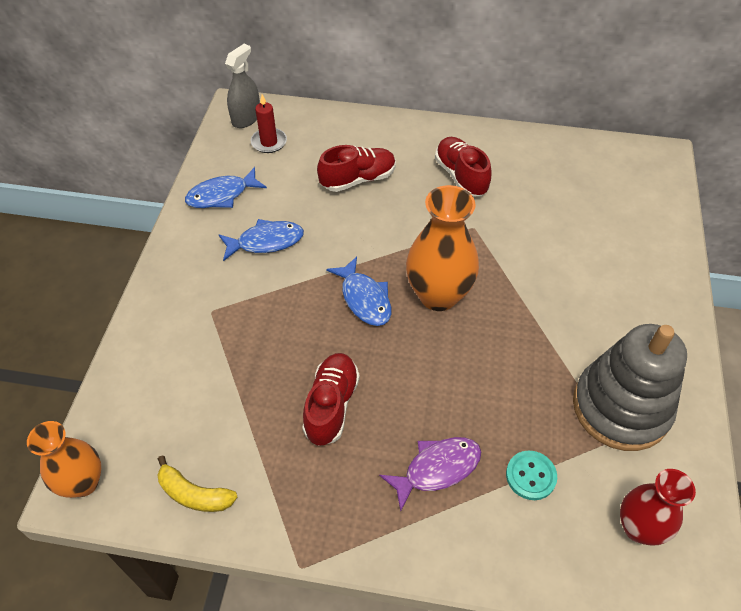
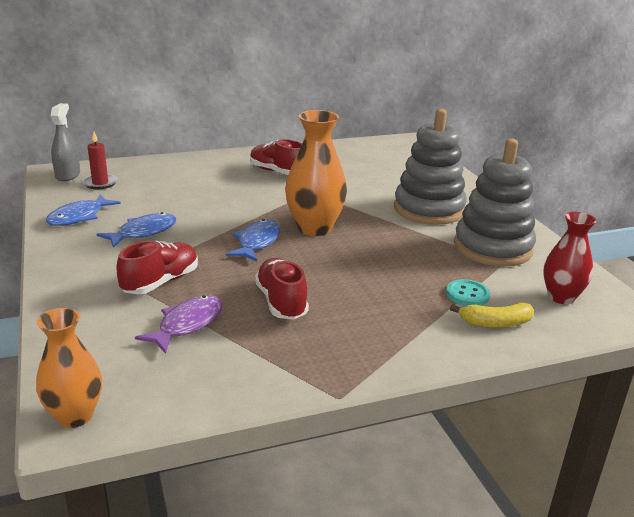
camera: 30 degrees left, 25 degrees down
(194, 494) = (201, 387): yellow banana -> yellow banana (495, 323)
(358, 179) = (196, 187): red shoe -> red shoe (161, 282)
(364, 298) = (257, 242): blue fish -> blue fish turned 105 degrees counterclockwise
(437, 469) = (397, 311): purple fish -> purple fish (187, 324)
(593, 307) = (428, 209): none -> grey stacking toy

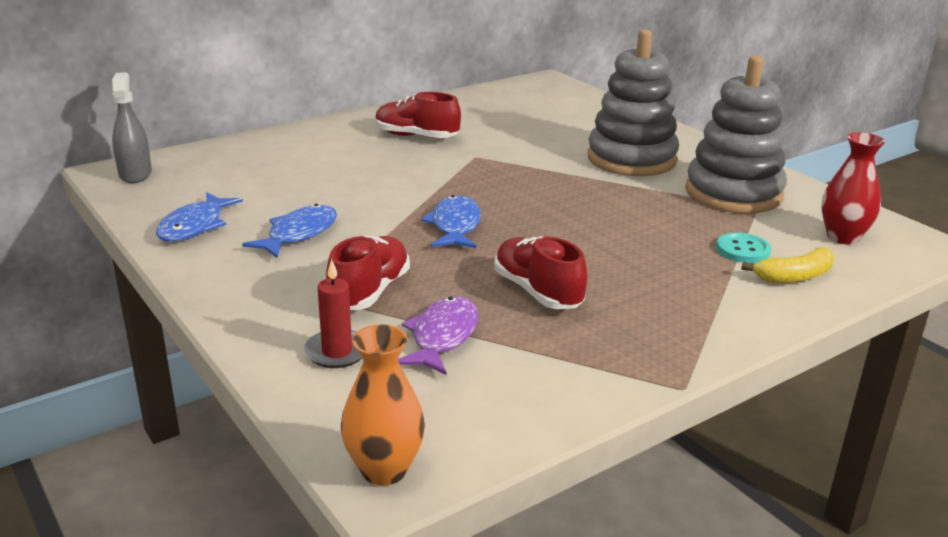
camera: 15 degrees left, 0 degrees up
(100, 183) = (190, 179): red candle -> red candle (337, 352)
(314, 228) = (513, 199): orange vase -> none

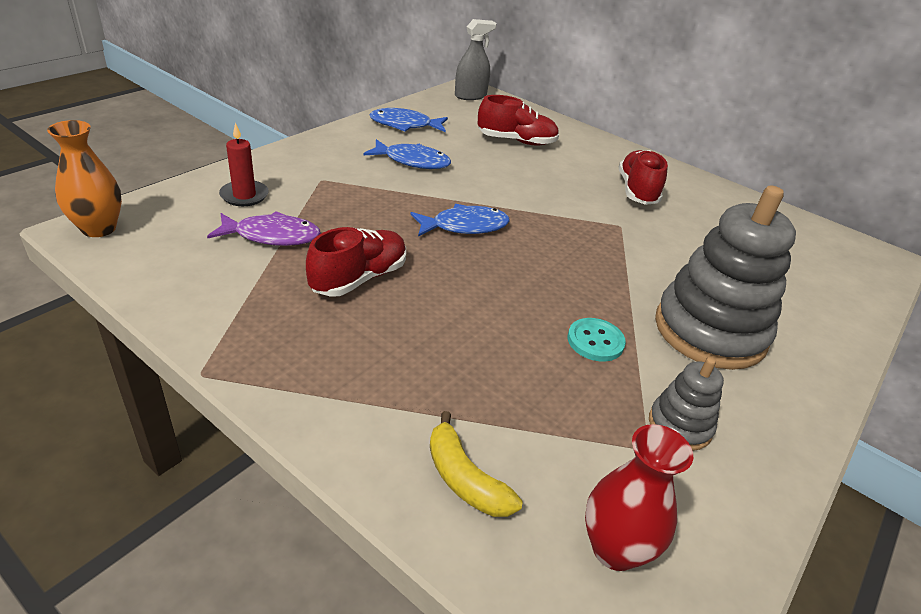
camera: 70 degrees right, 10 degrees up
(369, 292) = (333, 199): red shoe -> red shoe (516, 141)
(733, 193) = (679, 425): grey stacking toy -> grey stacking toy, size x0.48
(742, 250) = (515, 429): turquoise button -> turquoise button (595, 341)

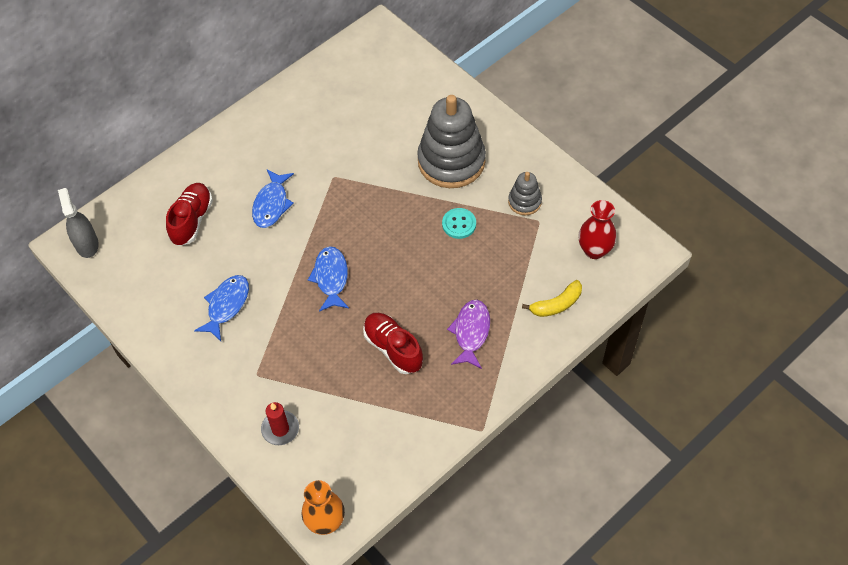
camera: 75 degrees left, 20 degrees up
(272, 236) = (340, 404): purple fish -> purple fish (471, 332)
(405, 125) = (153, 307): blue fish -> blue fish (271, 204)
(637, 191) = (283, 151): red shoe -> none

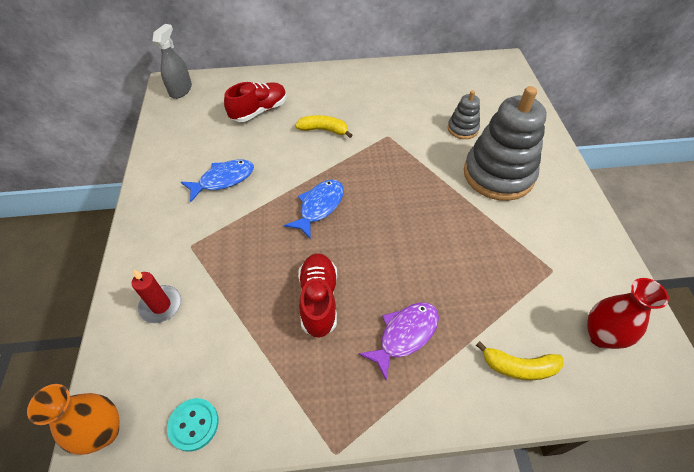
camera: 35 degrees right, 5 degrees down
(271, 204) = (324, 130): blue fish -> yellow banana
(459, 224) = (467, 228): turquoise button -> turquoise button (193, 424)
(524, 202) = (548, 244): grey stacking toy -> grey stacking toy (462, 129)

